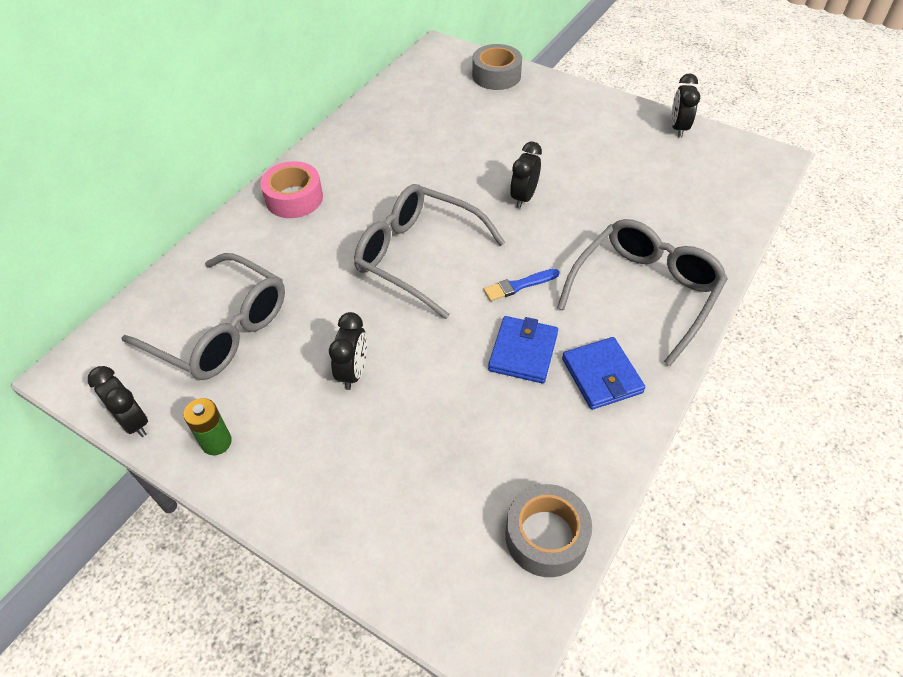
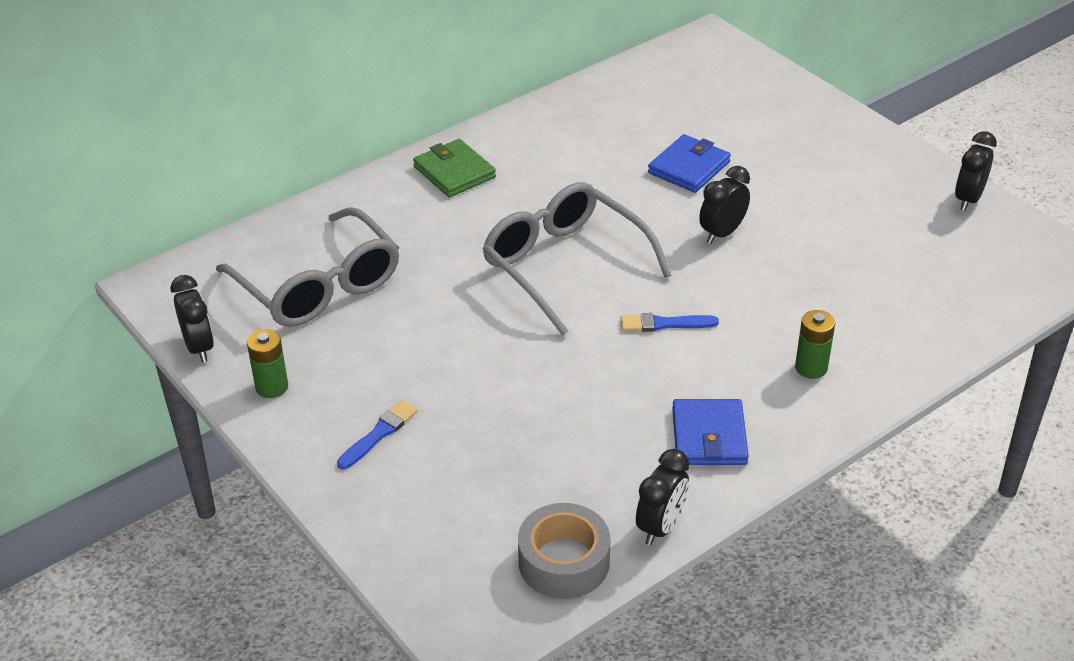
camera: 20 degrees right, 10 degrees down
(294, 198) = (454, 172): pink tape -> green wallet
(332, 460) = (379, 434): none -> blue brush
(353, 372) = (438, 361): black clock -> black clock (660, 526)
(496, 75) = (765, 86): grey tape -> none
(523, 352) = (632, 390): blue wallet -> blue wallet (689, 167)
(645, 292) = (811, 368): grey glasses -> green battery

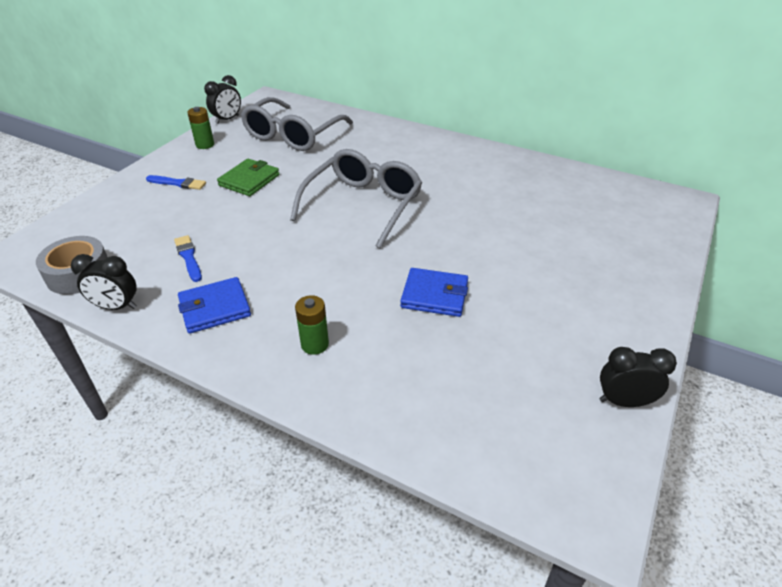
camera: 65 degrees right, 0 degrees up
(454, 172) = (424, 146): green wallet -> green wallet (249, 180)
(664, 324) = (327, 259): blue brush -> blue brush (188, 257)
(689, 167) = (513, 228): blue wallet -> blue wallet (434, 295)
(722, 233) = (448, 261): black clock -> none

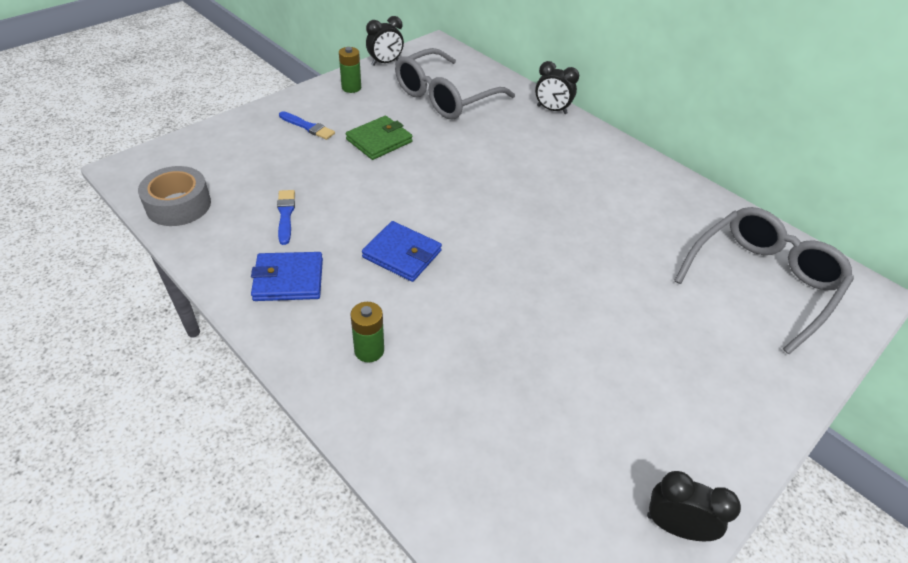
camera: 15 degrees right, 5 degrees up
(116, 307) = (198, 251): black clock -> black clock (551, 110)
(363, 205) = (485, 200): grey glasses -> grey glasses (762, 281)
(434, 295) = (517, 330): blue wallet -> blue wallet (402, 254)

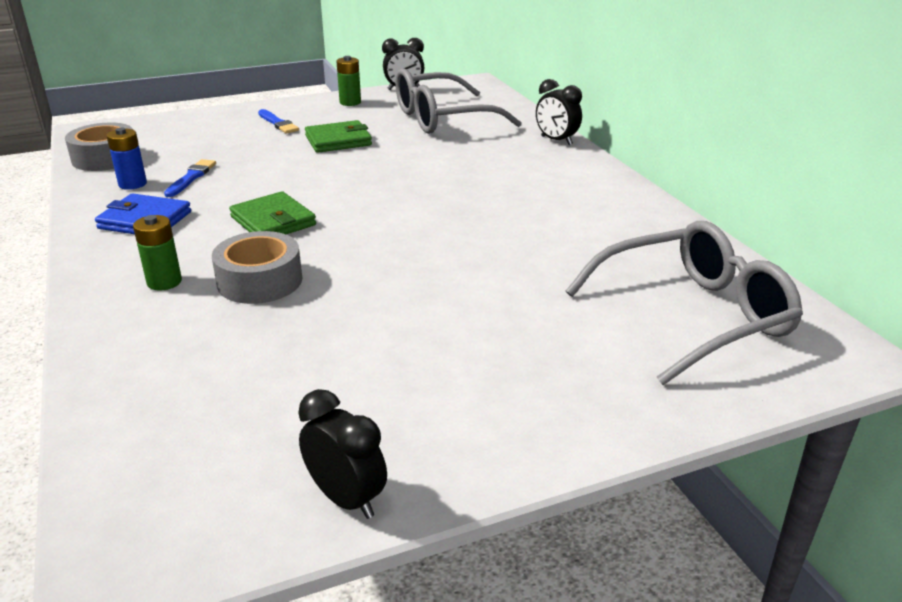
camera: 25 degrees right, 15 degrees down
(237, 235) = (132, 184): none -> blue battery
(402, 254) = (273, 221): blue wallet -> green wallet
(446, 327) = (260, 281): none -> grey tape

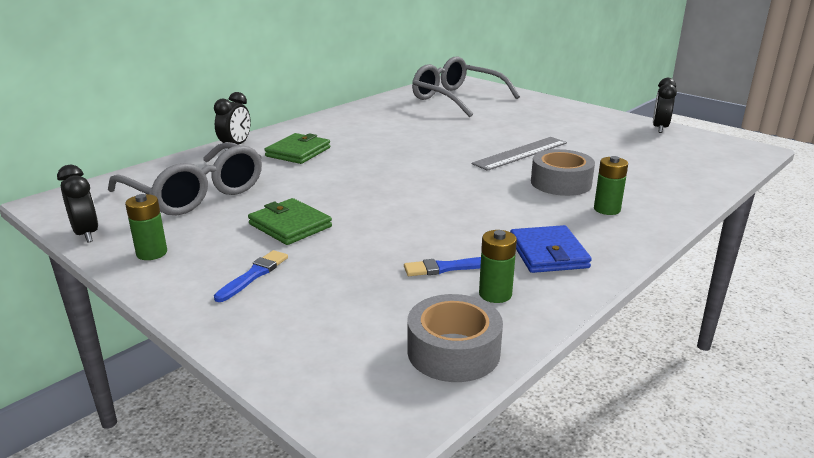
camera: 115 degrees left, 5 degrees down
(132, 184) = (495, 294): blue battery -> green battery
(273, 221) = (483, 203): green wallet -> green wallet (298, 152)
(379, 287) = (520, 153): none -> grey ruler

